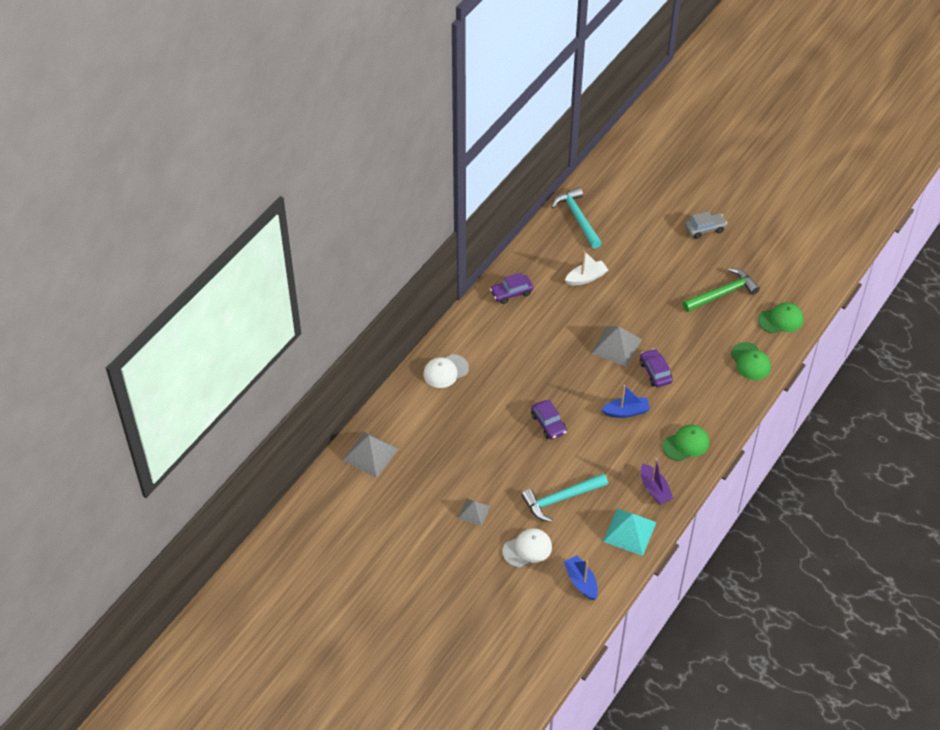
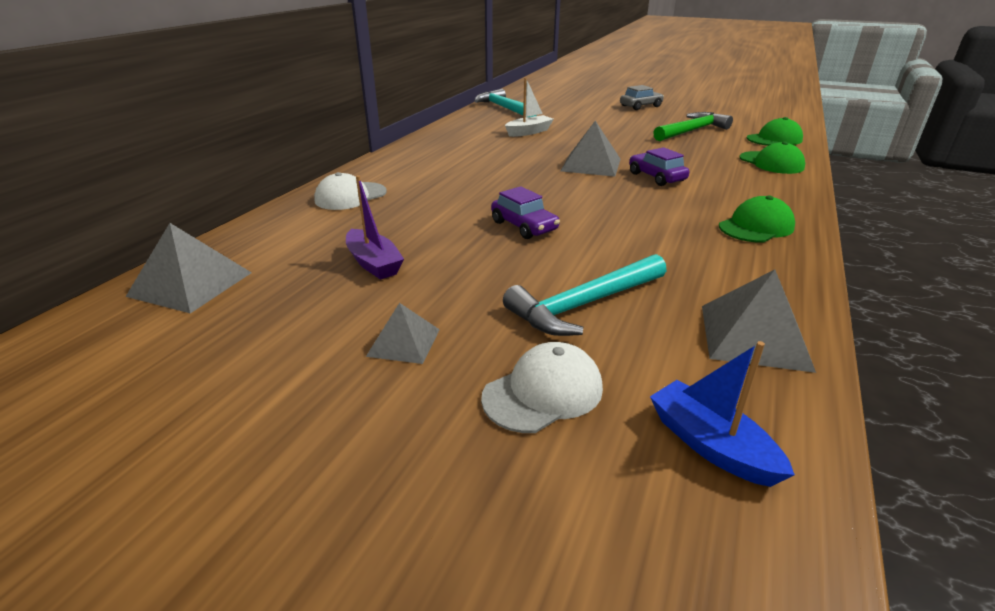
camera: 10 degrees left, 20 degrees down
(511, 293) = (440, 144): purple car -> none
(626, 412) = (640, 207): blue boat -> none
(629, 531) = (754, 336): turquoise pyramid -> grey pyramid
(654, 489) = (751, 276): purple boat -> purple boat (373, 263)

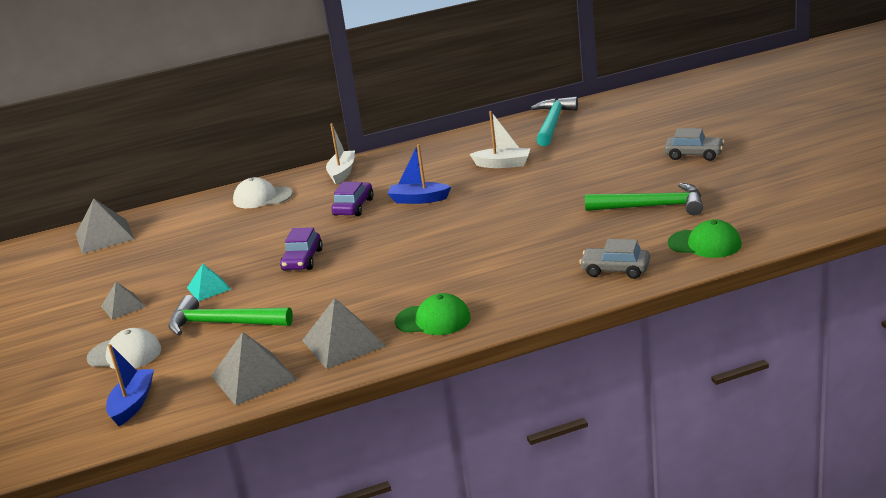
camera: 50 degrees right, 5 degrees down
(373, 263) = (187, 255): purple boat -> none
(396, 163) = (342, 173): none -> white boat
(480, 281) = (208, 288): none -> turquoise pyramid
(518, 163) = (418, 199): none -> blue boat
(584, 305) = (223, 324): turquoise hammer -> green hammer
(591, 165) = (464, 220): grey pyramid -> grey pyramid (343, 343)
(656, 177) = (481, 250): purple car -> purple car (353, 207)
(771, 163) = (615, 270): green cap -> grey car

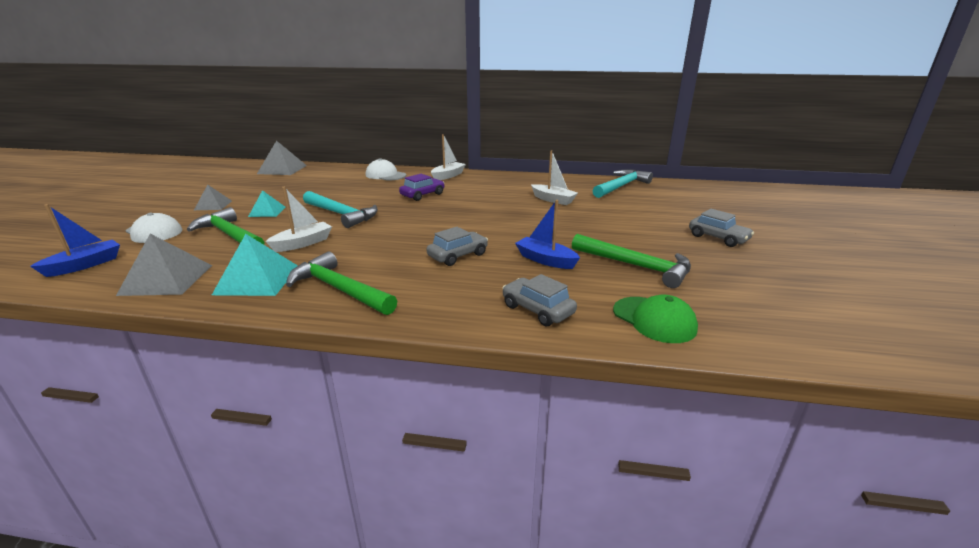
camera: 25 degrees right, 0 degrees up
(302, 260) = (341, 214): purple car -> turquoise hammer
(321, 300) = (303, 243): none -> white boat
(343, 343) = (257, 280): grey pyramid -> turquoise pyramid
(418, 199) = (467, 203): blue boat -> blue boat (545, 260)
(433, 320) = (339, 289): green cap -> green hammer
(491, 254) = (458, 255): none -> grey car

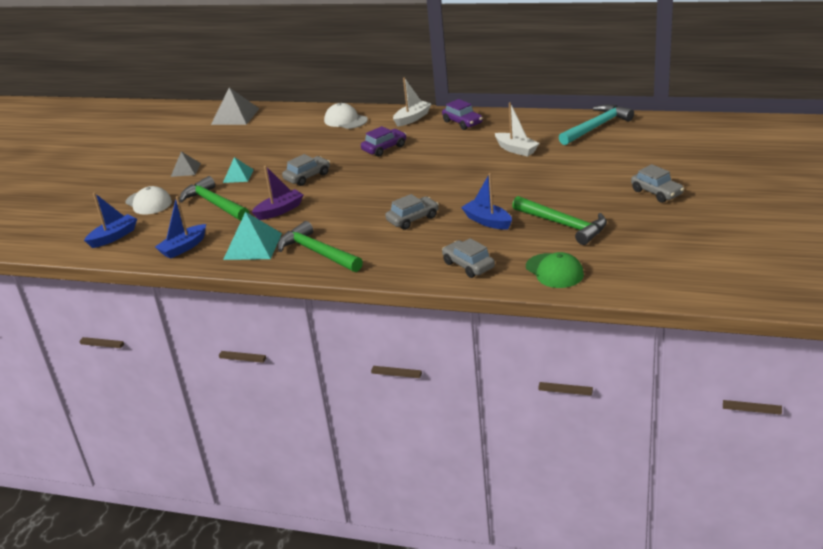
camera: 10 degrees right, 5 degrees up
(167, 279) = (183, 247): grey pyramid -> blue boat
(303, 243) = (279, 211): white boat -> purple boat
(341, 214) = (307, 177): turquoise hammer -> grey car
(495, 180) = (462, 122): none -> purple car

